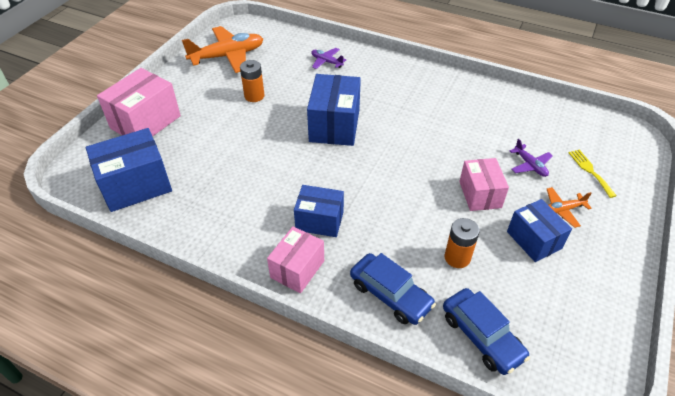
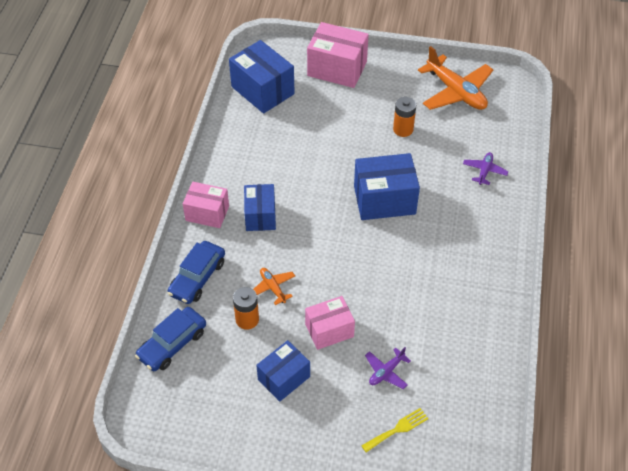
camera: 75 degrees right, 5 degrees up
(562, 210) = (330, 402): orange plane -> orange plane (273, 288)

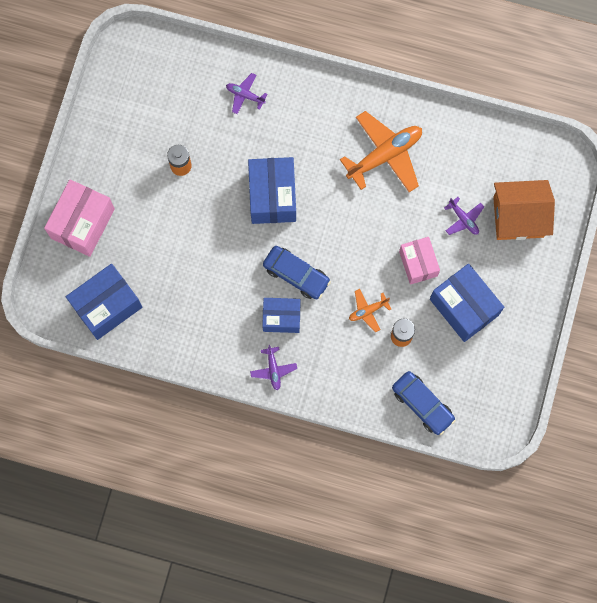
camera: 85 degrees left, 25 degrees up
(197, 278) = (351, 380): blue car -> blue car (296, 274)
(207, 213) = (273, 370): pink box -> purple plane
(284, 378) = (464, 307): blue box -> blue box, size x1.53
(397, 429) = (518, 217): yellow fork -> orange house
(456, 92) = (132, 104): orange plane -> orange plane (385, 155)

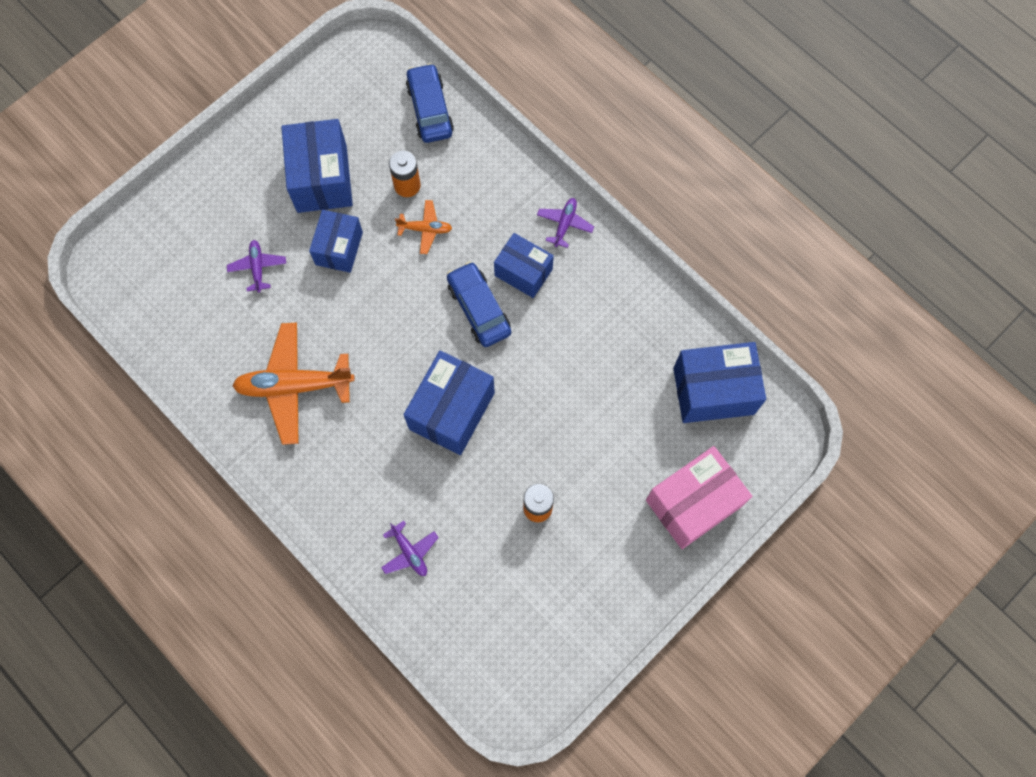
camera: 150 degrees left, 5 degrees down
(418, 263) = (339, 248): pink box -> blue box
(518, 217) = (198, 237): orange house -> none

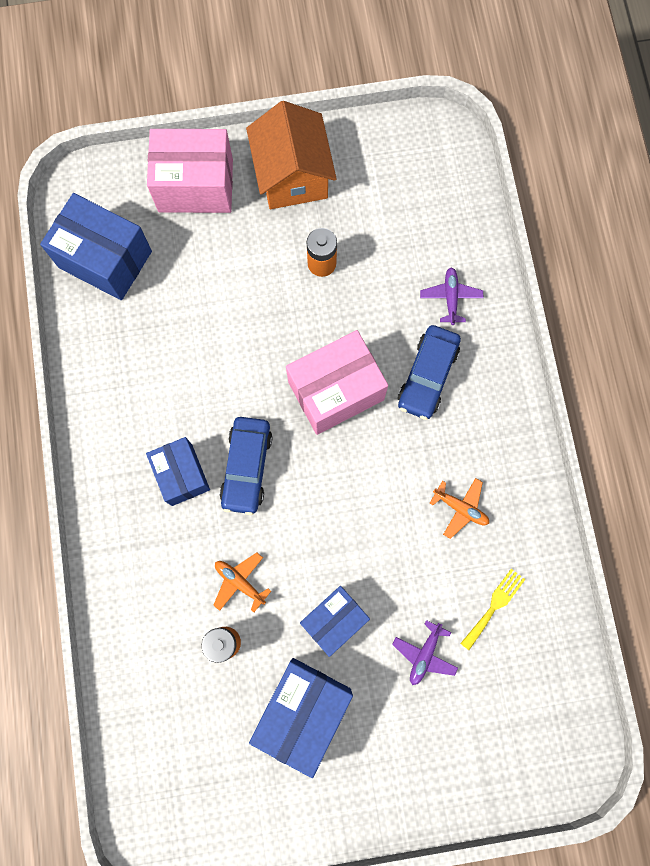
camera: 145 degrees left, 5 degrees up
(225, 332) = (494, 606): none -> yellow fork
(294, 386) = (460, 508): orange plane -> orange plane, size x0.49
(430, 109) = (144, 714): blue car -> blue car (427, 376)
(452, 411) = (336, 391): blue box -> pink box
(564, 224) = (109, 495): purple plane -> none
(619, 570) = (292, 176): none -> orange house

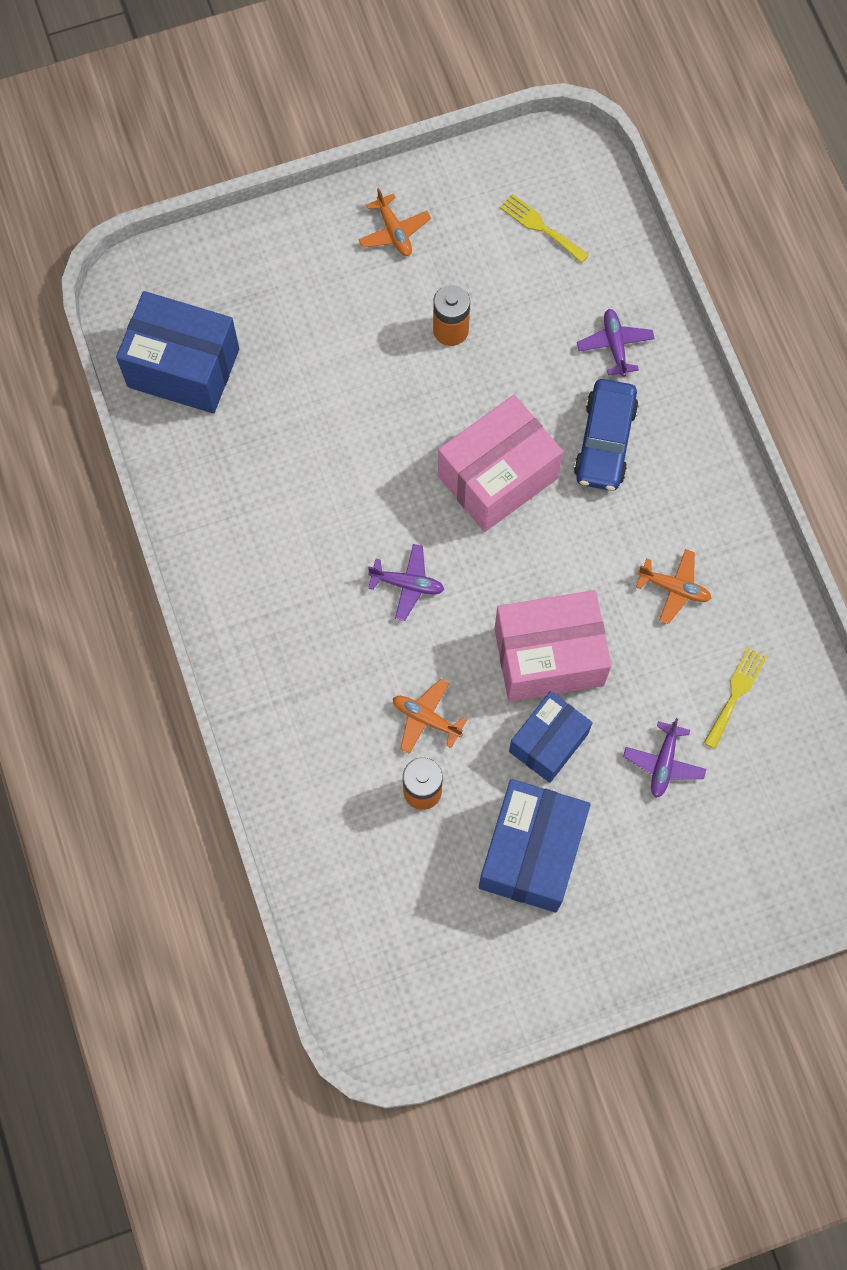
camera: 10 degrees left, 5 degrees down
(182, 475) = (330, 606): blue box -> none
(195, 185) = (277, 262): pink box -> pink box (549, 656)
(246, 467) = (407, 584): blue car -> purple plane
(292, 176) = (394, 232): orange house -> orange plane
(409, 190) = (540, 227): none -> yellow fork

